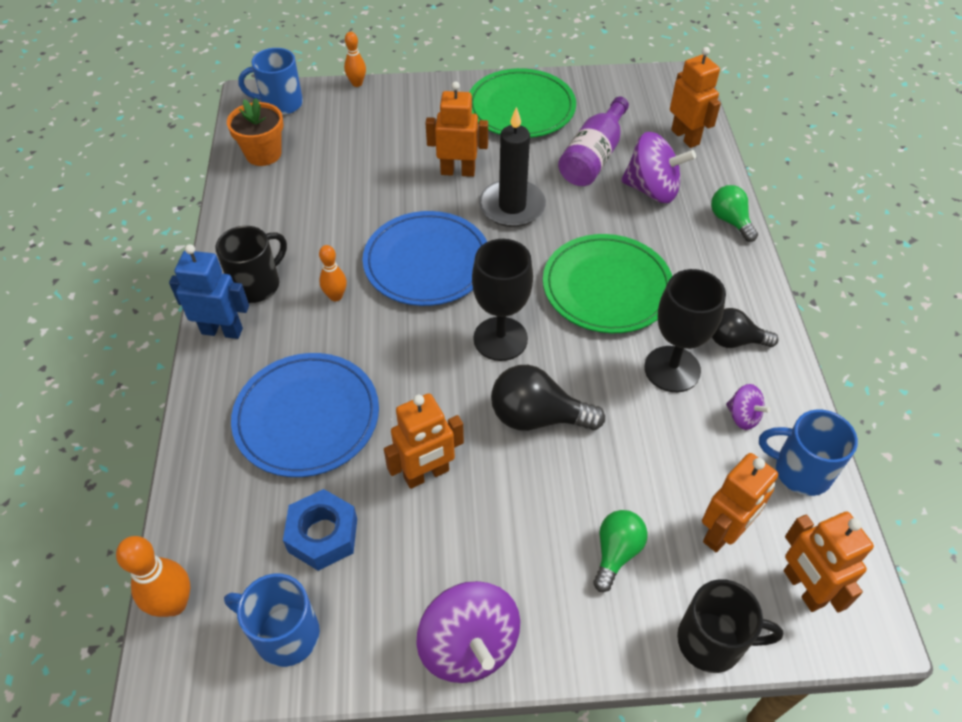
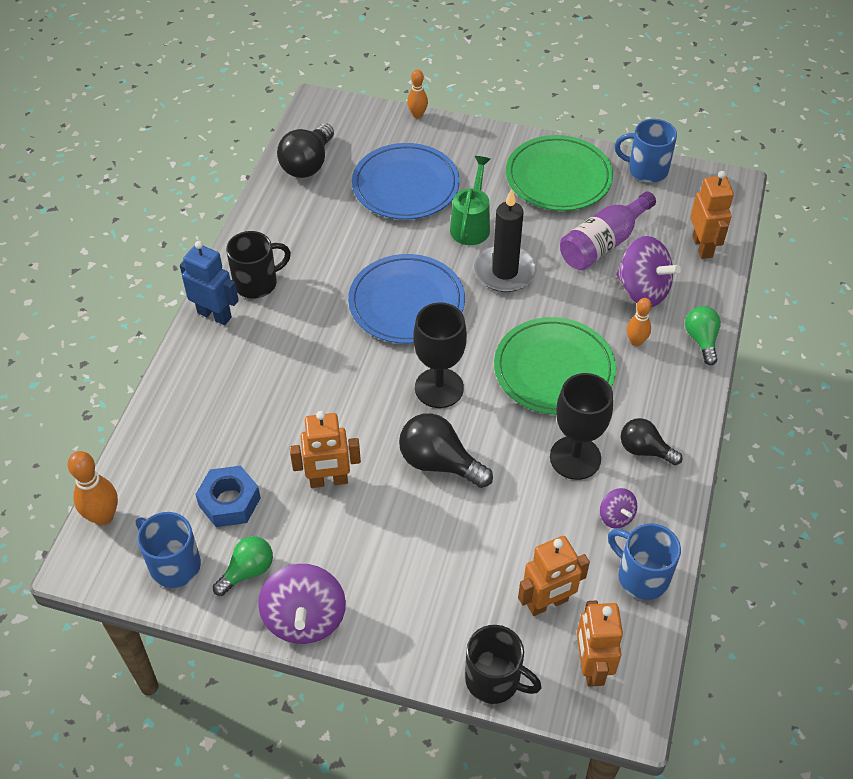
camera: 20 degrees right, 0 degrees up
(263, 154) = (307, 164): orange flower pot -> black light bulb
(280, 104) = (341, 119): blue mug -> blue mug (646, 170)
(307, 417) = (253, 406): blue plate -> blue plate (405, 185)
(336, 296) = (317, 311): orange bowling pin -> orange bowling pin (636, 341)
(458, 171) = (471, 225): orange robot -> green watering can
(616, 553) = (451, 589): green light bulb -> green light bulb (248, 571)

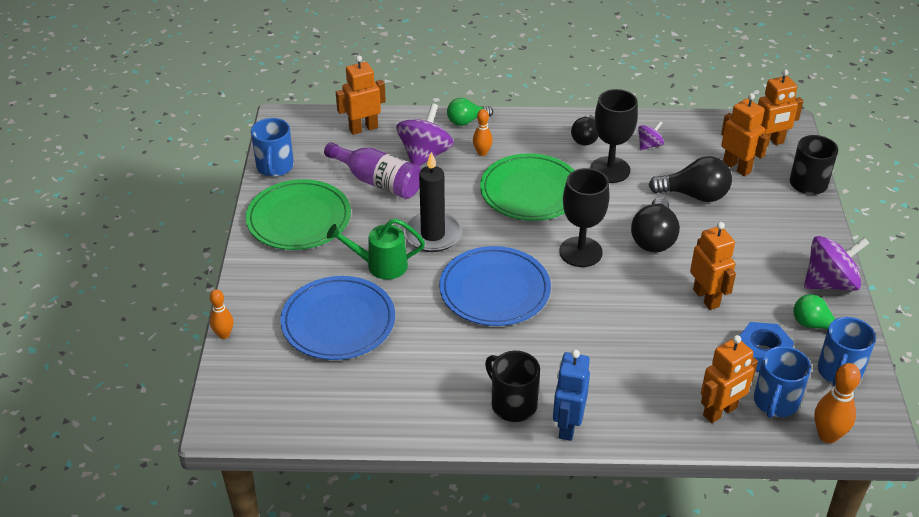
camera: 105 degrees left, 10 degrees down
(174, 436) = (720, 412): none -> orange robot
(307, 164) = (325, 408): black light bulb -> black light bulb (694, 195)
(641, 576) = (689, 129): blue mug -> blue mug (775, 402)

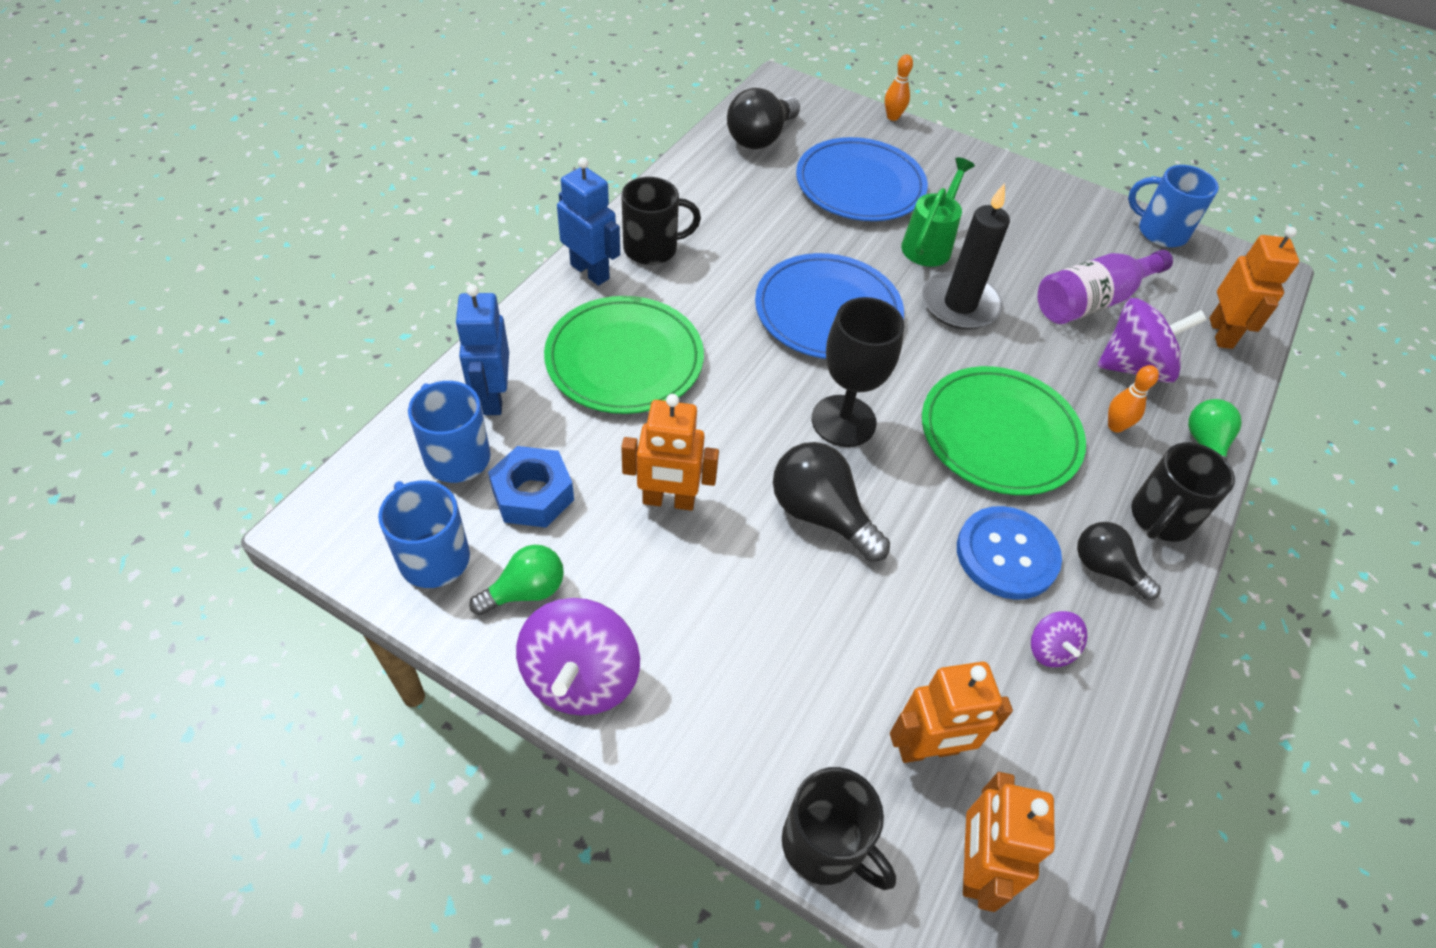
camera: 115 degrees right, 10 degrees up
(299, 219) = (1048, 216): green plate -> green plate (624, 359)
(425, 155) = (1134, 366): purple spinning top -> purple spinning top turned 60 degrees counterclockwise
(534, 127) = (1160, 518): none -> black mug
(610, 170) = (1006, 554): black goblet -> blue button
(694, 195) = (887, 630): black light bulb -> black light bulb (760, 138)
(720, 412) = (492, 397): orange robot -> blue robot
(828, 435) = (368, 472): orange bowling pin -> none

